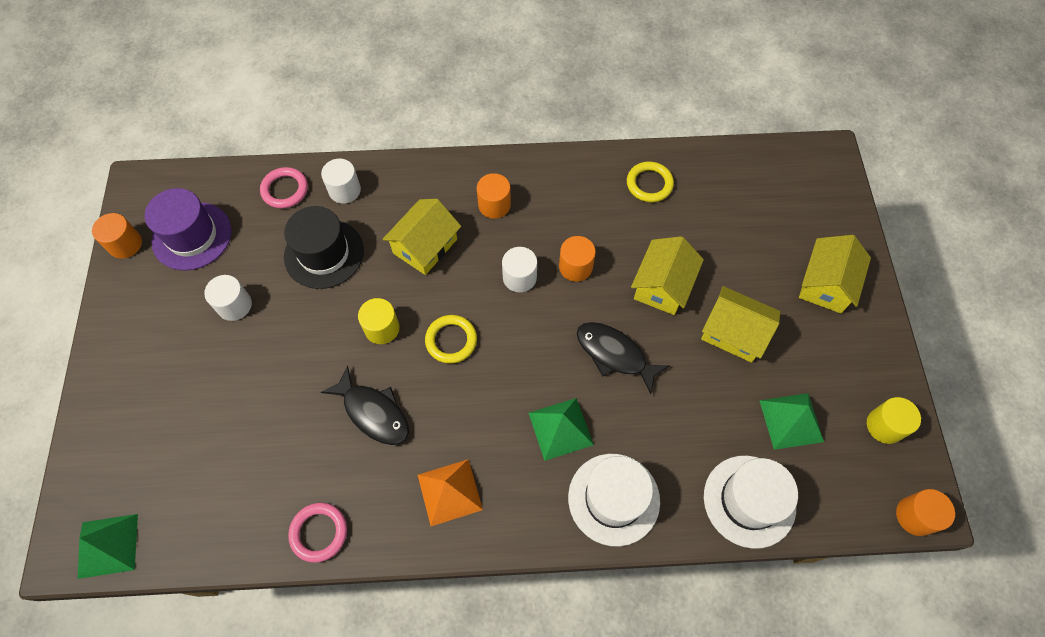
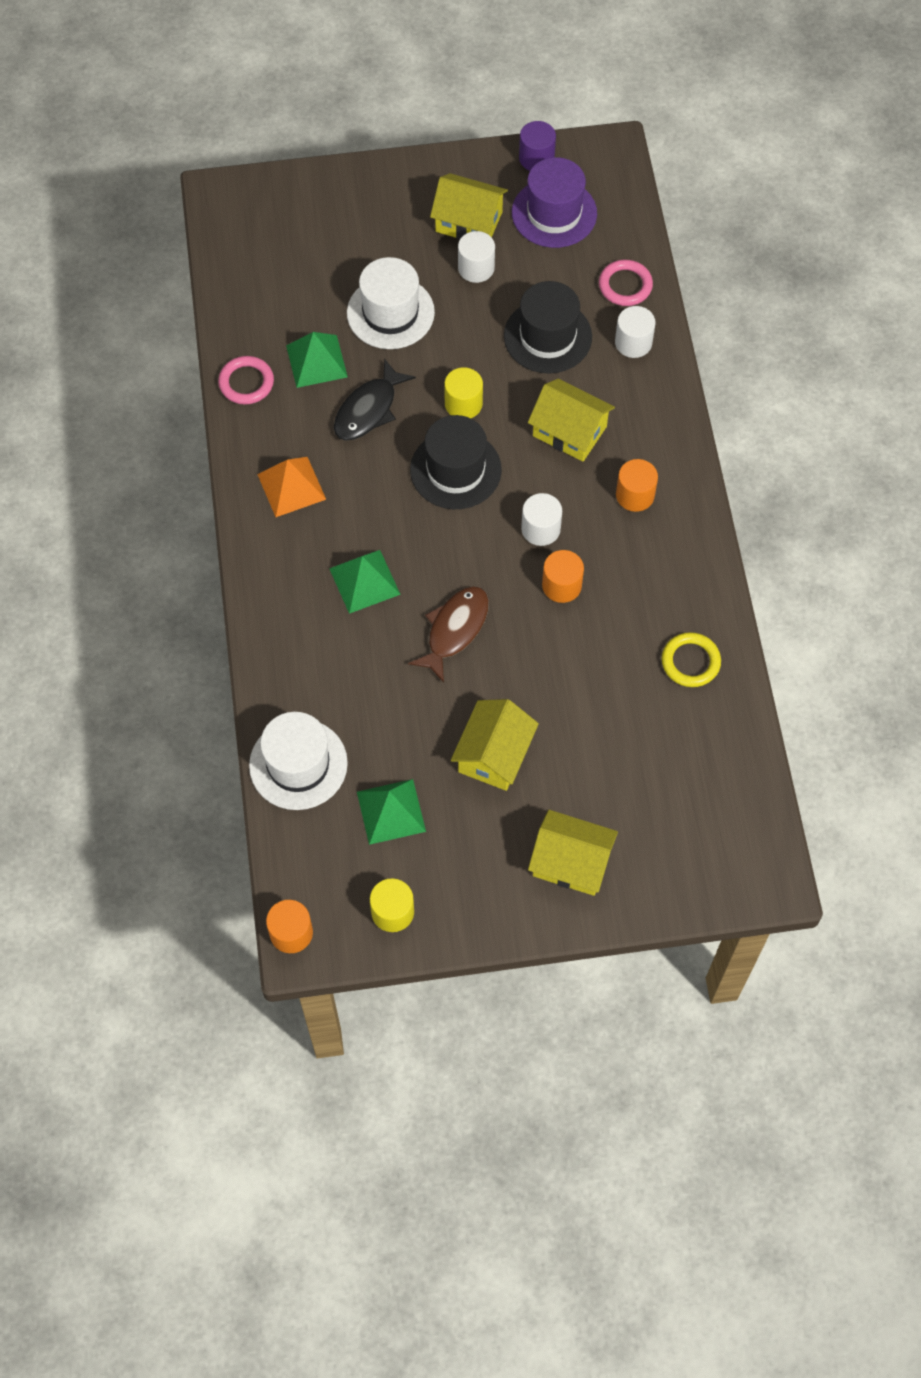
camera: 85 degrees right, 0 degrees up
(108, 545) = (227, 223): green pyramid -> green pyramid (316, 361)
(125, 244) = (536, 158): orange cylinder -> purple cylinder
(451, 340) = (455, 470): yellow ring -> black hat
(613, 499) = (293, 634): white hat -> white hat (390, 313)
(614, 354) = (455, 630): black fish -> brown fish
(662, 286) = (547, 678): yellow house -> yellow house (469, 222)

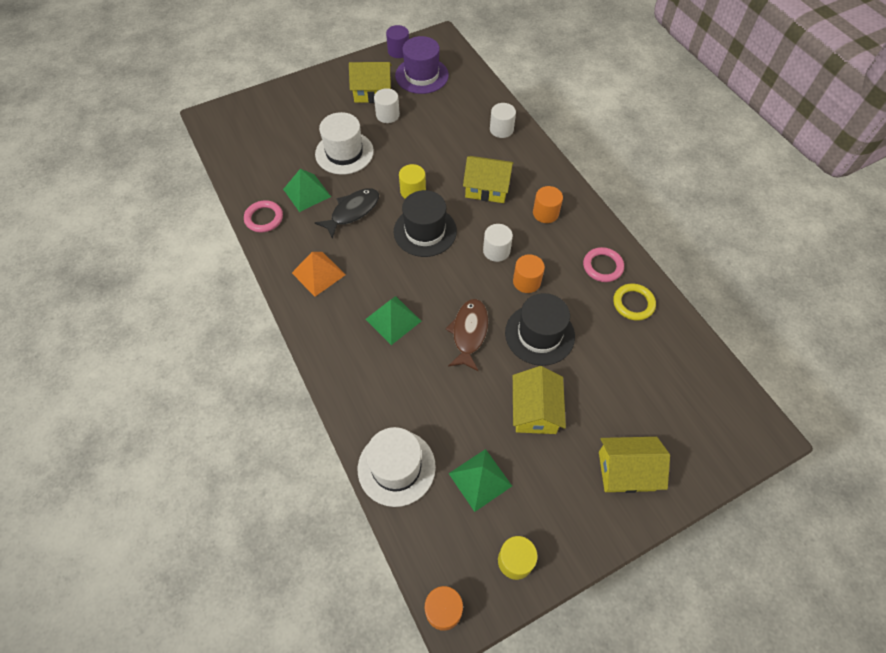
camera: 20 degrees left, 5 degrees down
(368, 410) = (352, 212): black fish -> black fish turned 150 degrees counterclockwise
(547, 336) = (448, 140): black hat -> black hat (539, 334)
(625, 285) = (481, 101): pink ring -> pink ring (602, 266)

